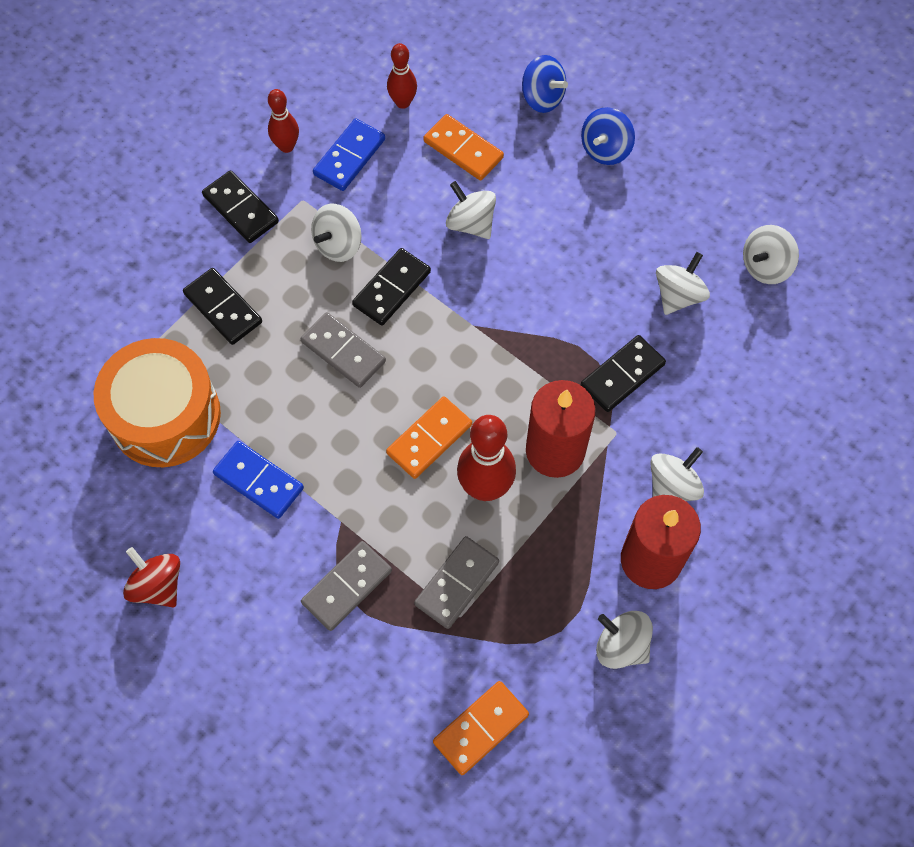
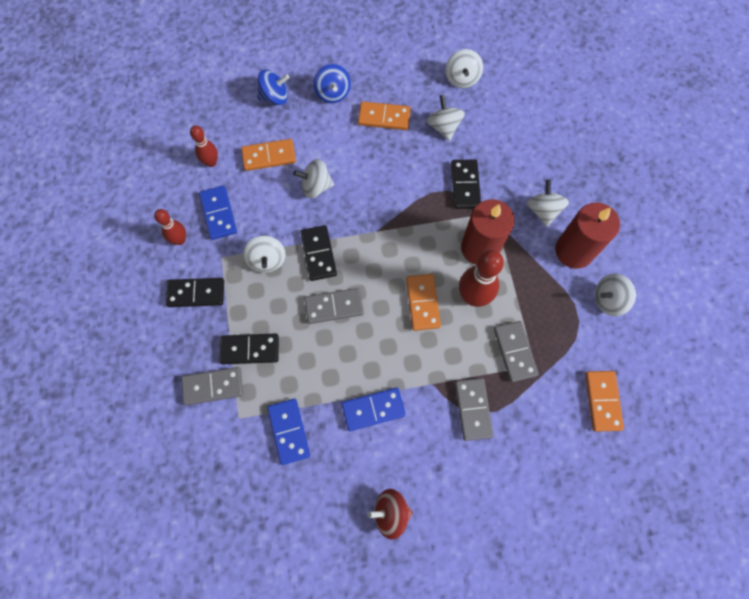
camera: 50 degrees left, 5 degrees up
(154, 305) = (213, 386): none -> grey domino
(165, 416) = (289, 431): orange drum -> blue domino
(627, 224) = (384, 117): none -> orange domino

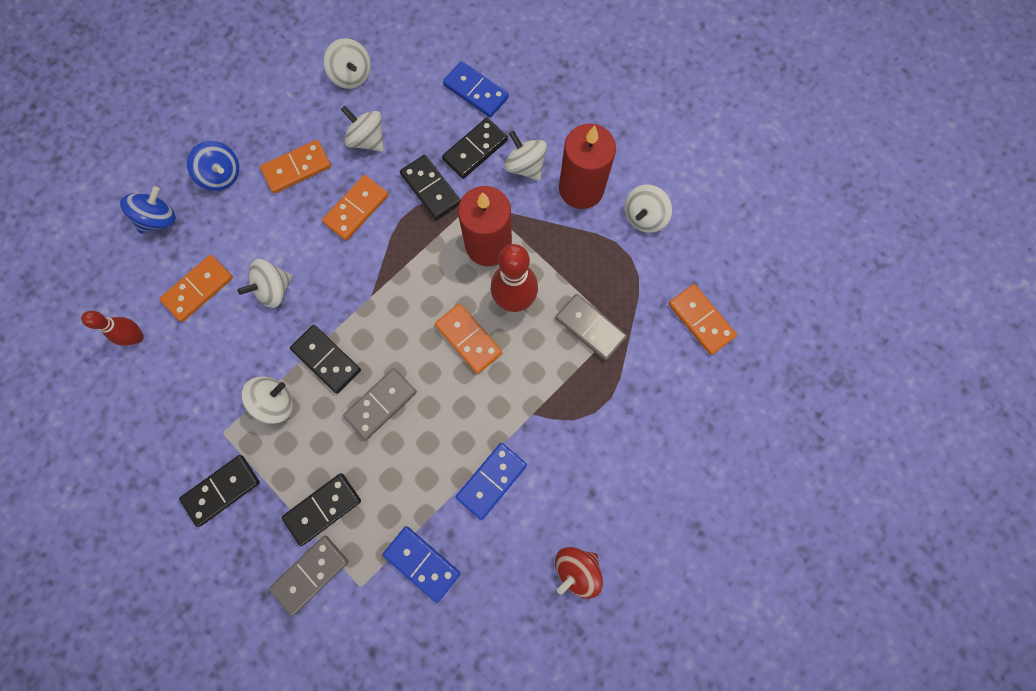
camera: 35 degrees left, 5 degrees up
(180, 240) = (162, 445): red bowling pin -> none
(218, 213) = (186, 388): blue domino -> blue domino (476, 91)
(267, 260) = (275, 403): white spinning top -> white spinning top turned 75 degrees counterclockwise
(405, 168) = (356, 209): none -> orange domino
(473, 409) = (587, 412): grey domino -> none
(514, 178) = (475, 150): none -> black domino

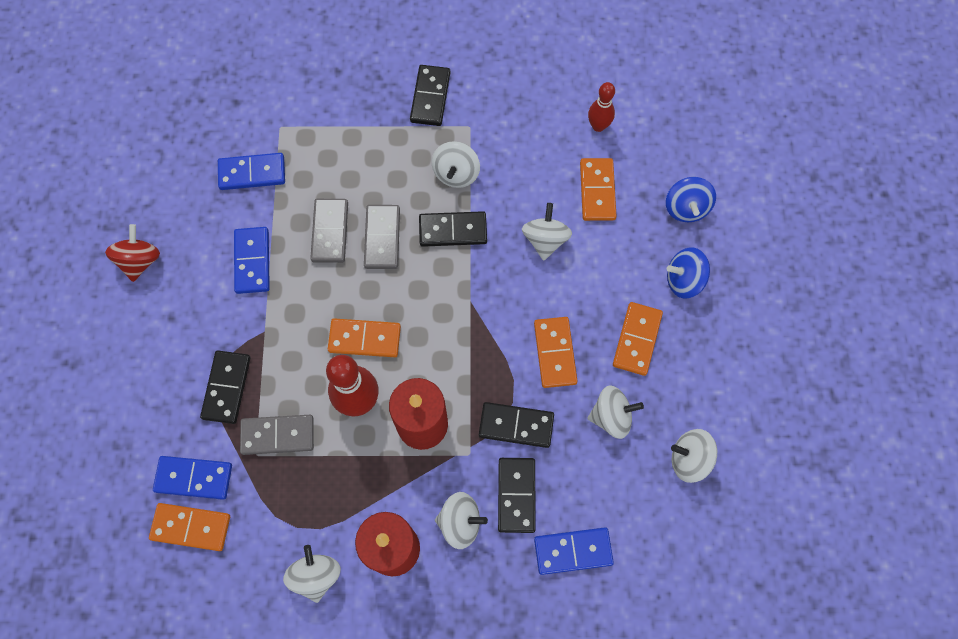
camera: 135 degrees right, 5 degrees down
(310, 574) = (320, 105): grey domino -> grey domino (330, 232)
(322, 508) = (352, 145): black domino -> black domino (227, 388)
(672, 352) = (194, 478): none -> blue domino

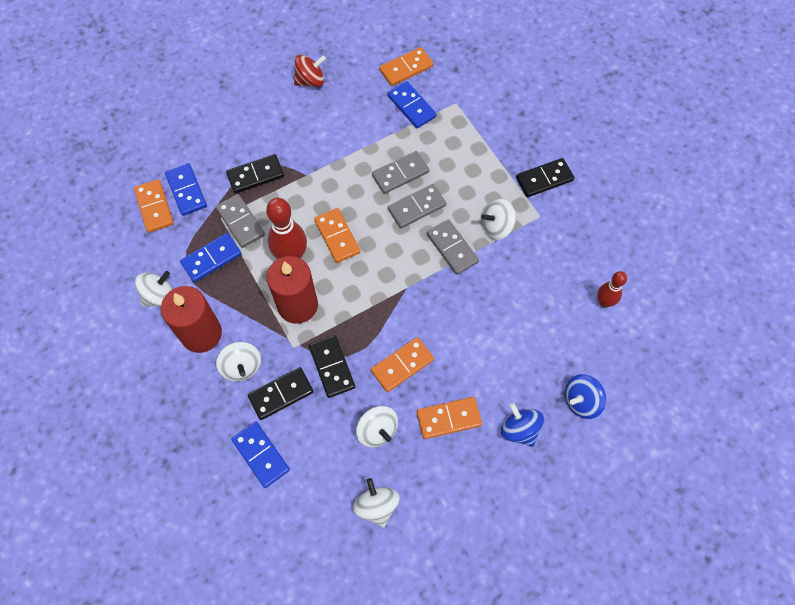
camera: 60 degrees right, 5 degrees down
(252, 261) = (350, 141): blue domino -> blue domino (211, 259)
(453, 230) = (452, 248): black domino -> grey domino
(545, 240) = (486, 313): white spinning top -> none
(597, 191) = (550, 329): orange domino -> orange domino (406, 68)

